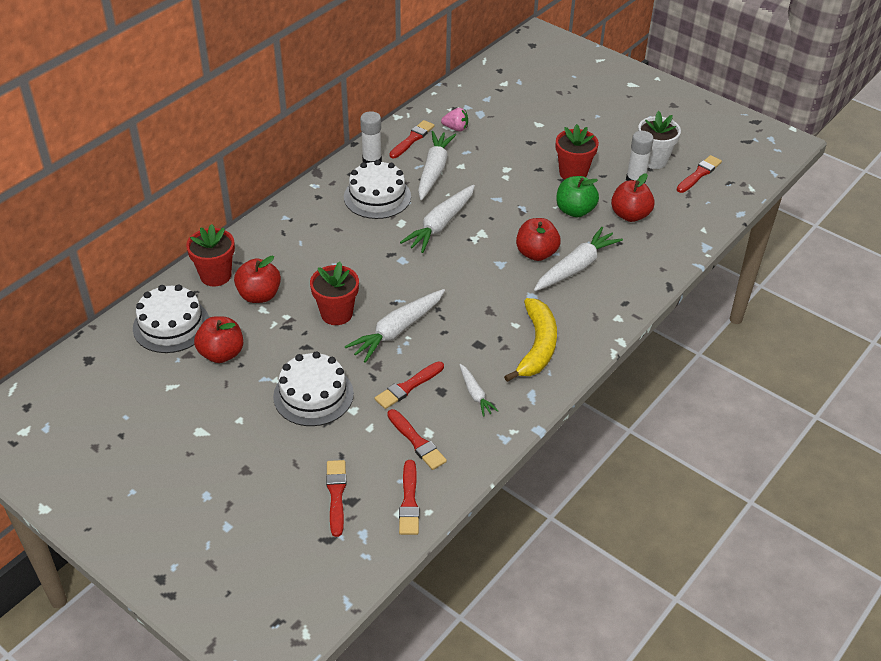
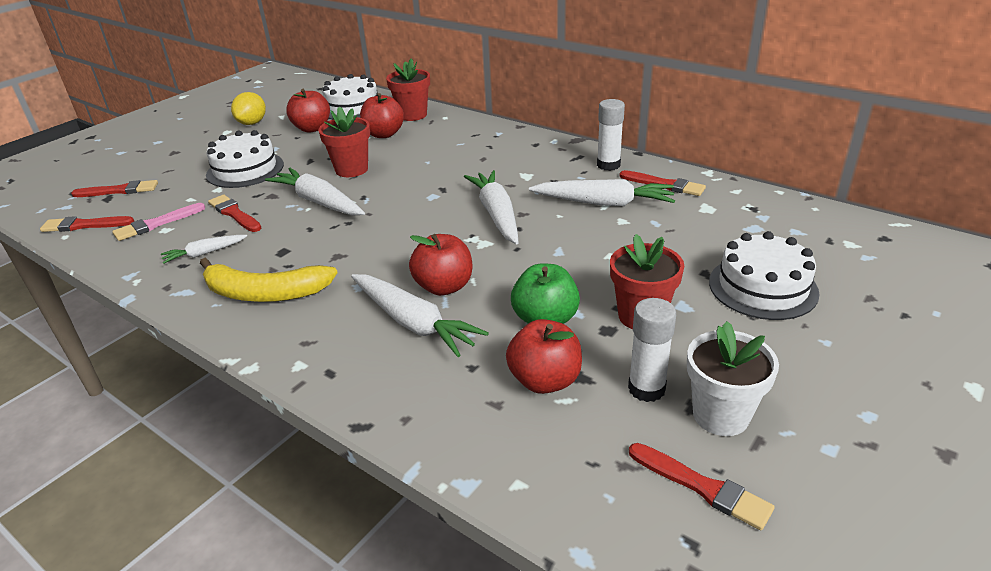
camera: 90 degrees right, 10 degrees down
(183, 410) = (252, 123): none -> yellow lemon
(377, 197) = (542, 173): white cake -> white cake (762, 287)
(417, 442) = (156, 224): red brush -> pink brush
(440, 225) = (496, 214): white carrot -> white carrot turned 45 degrees clockwise
(456, 128) = (705, 212): pink strawberry -> none

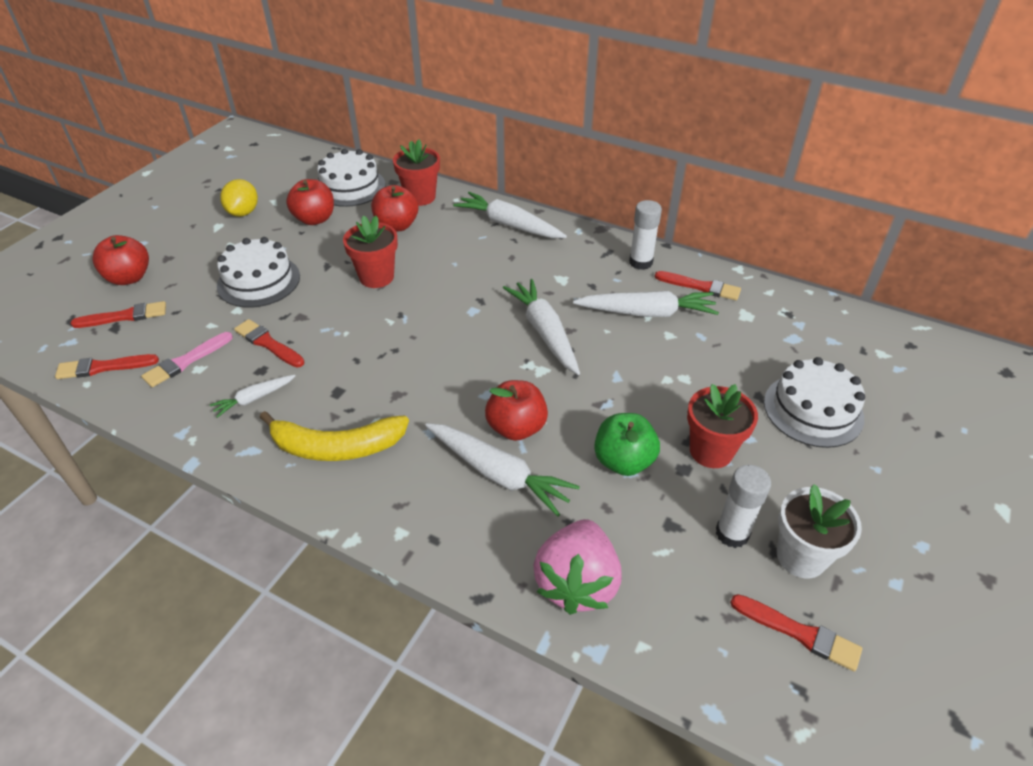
camera: 10 degrees left, 10 degrees up
(318, 202) = (354, 323): white carrot -> white carrot (509, 225)
(464, 420) = (576, 583): none -> pink strawberry
(545, 380) = (639, 532): red apple -> red apple (129, 278)

